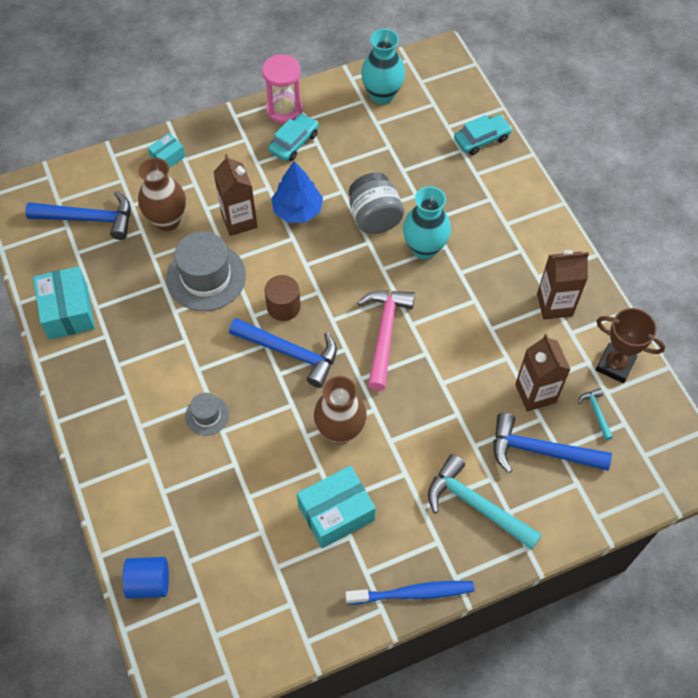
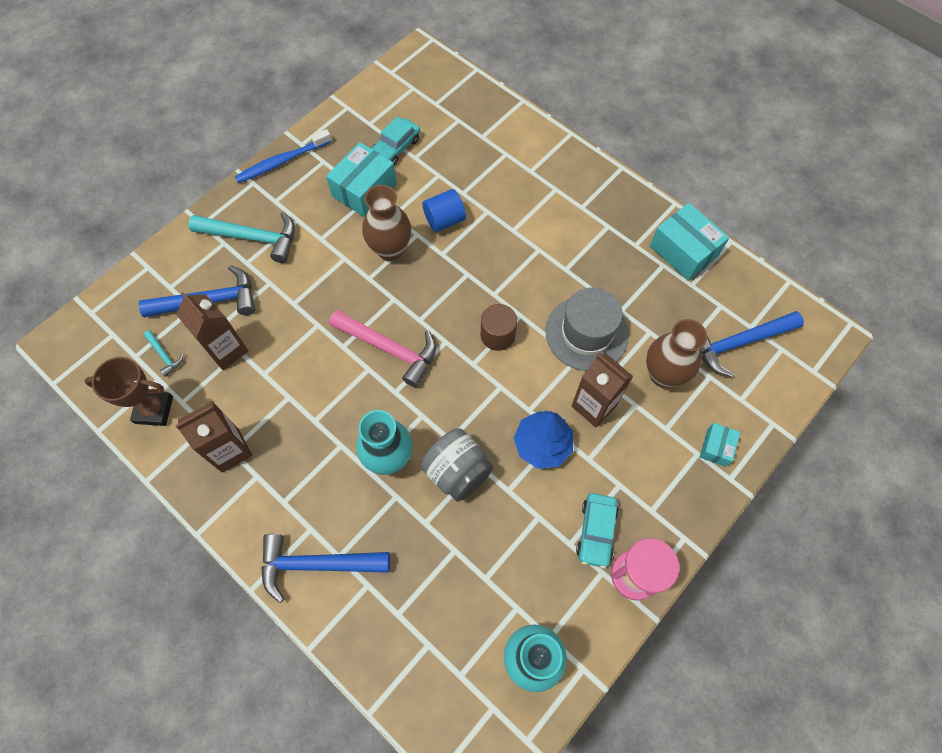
camera: 155 degrees right, 5 degrees up
(149, 582) = (477, 99): blue cylinder -> blue cylinder (444, 220)
(207, 415) = (507, 217): grey hat -> none
(290, 352) = (467, 296): blue hammer -> blue hammer (316, 564)
(384, 333) = (390, 349): pink hammer -> pink hammer turned 45 degrees counterclockwise
(481, 139) = (379, 644): turquoise car -> turquoise car (395, 148)

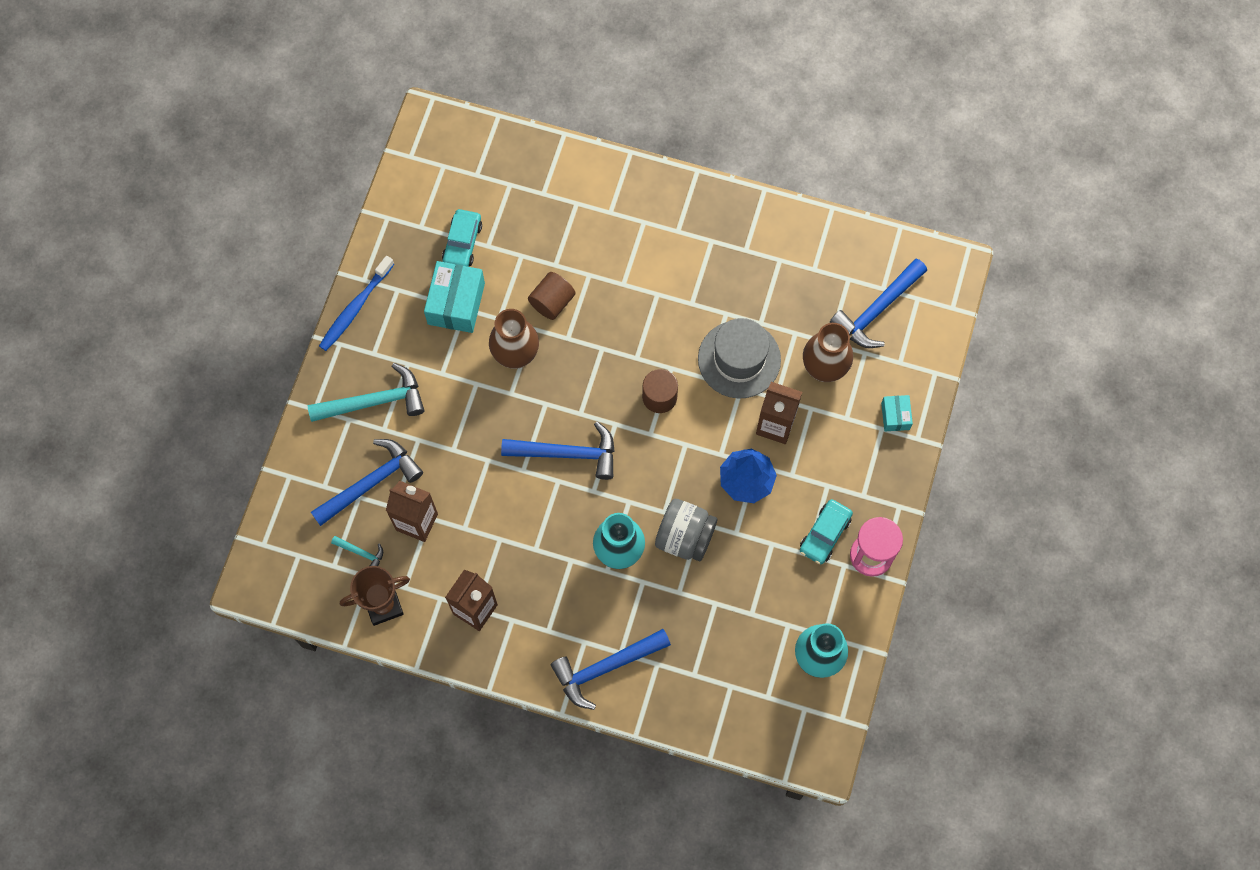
camera: 25 degrees left, 5 degrees up
(390, 349) = (567, 453): pink hammer -> blue hammer
(444, 220) = (552, 302): blue cylinder -> brown cylinder
(596, 532) = (825, 534): turquoise car -> turquoise car turned 45 degrees clockwise
(683, 251) = (792, 237): turquoise box -> none

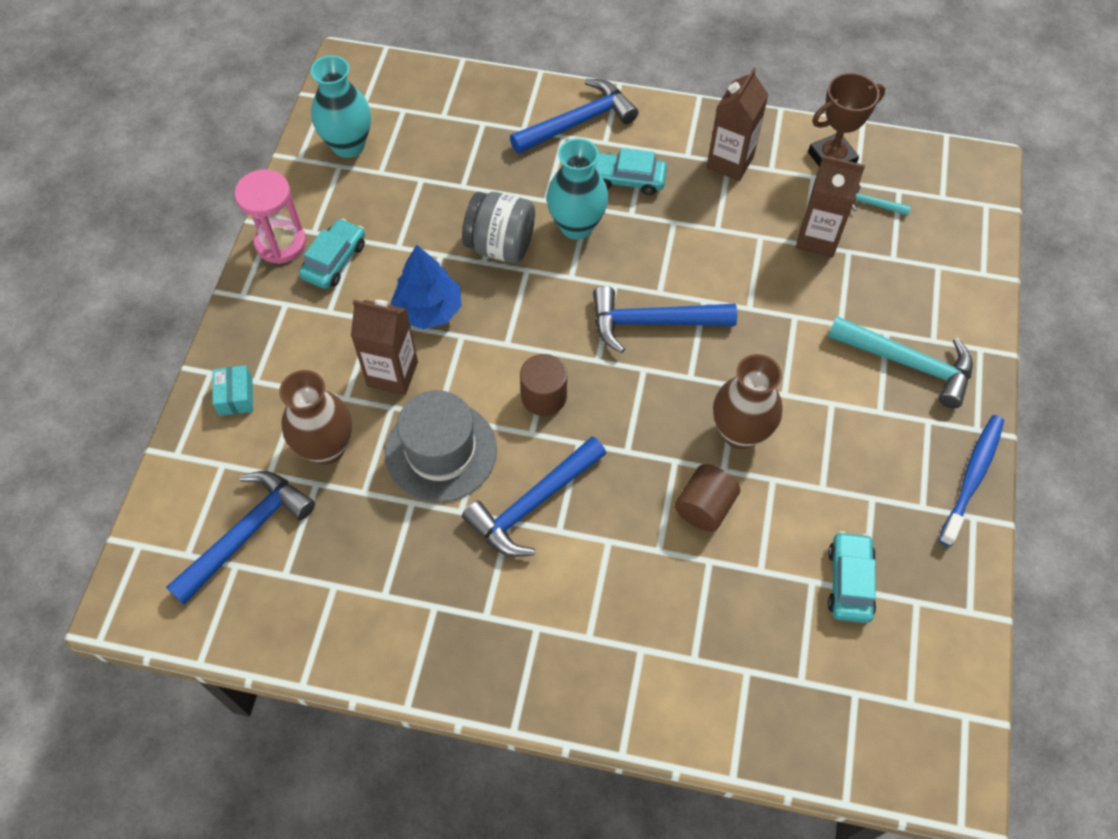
camera: 175 degrees right, 10 degrees down
(371, 483) = (883, 274): blue hammer -> blue hammer (533, 504)
(374, 401) = (908, 363): turquoise hammer -> turquoise hammer turned 135 degrees counterclockwise
(456, 303) = (836, 494): turquoise box -> none
(569, 598) = (628, 179): none -> turquoise car

